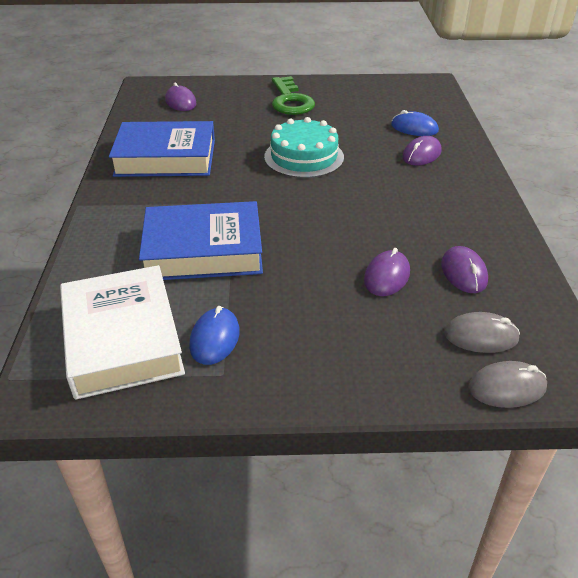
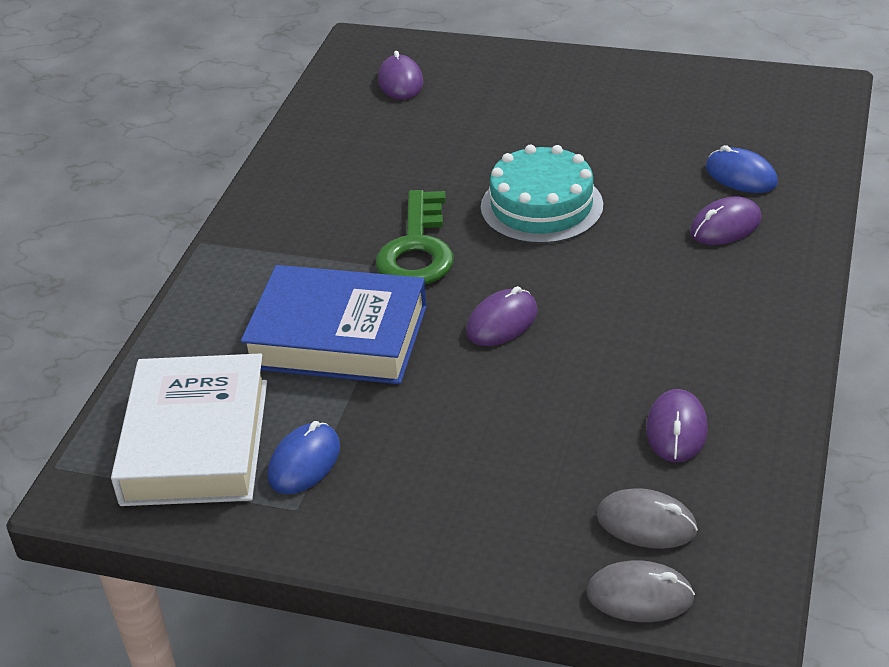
camera: 20 degrees right, 0 degrees up
(166, 157) = (342, 180): blue book -> none
(290, 101) = (568, 98): green key -> green key (417, 249)
(386, 276) = (565, 416): purple mouse -> purple mouse (502, 322)

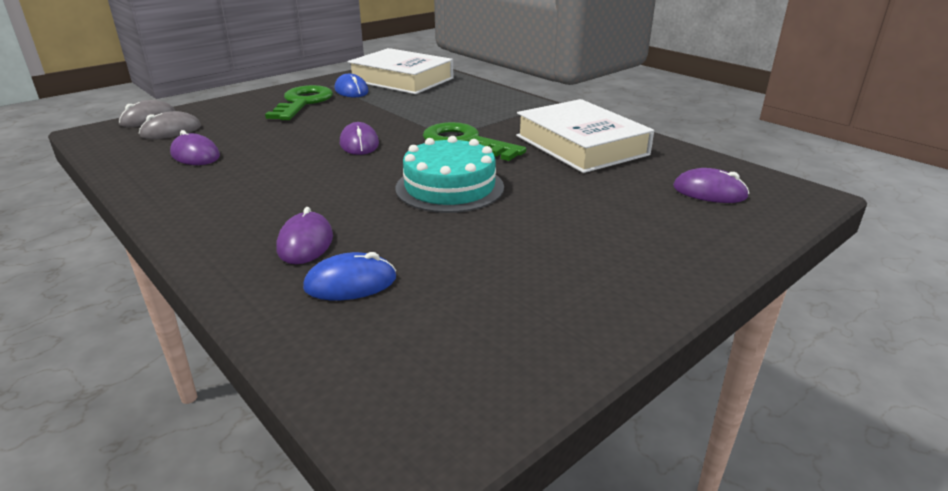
camera: 120 degrees right, 10 degrees down
(338, 336) = (421, 111): blue book -> none
(348, 174) = (581, 145): none -> white book
(409, 476) = (303, 103): none -> green key

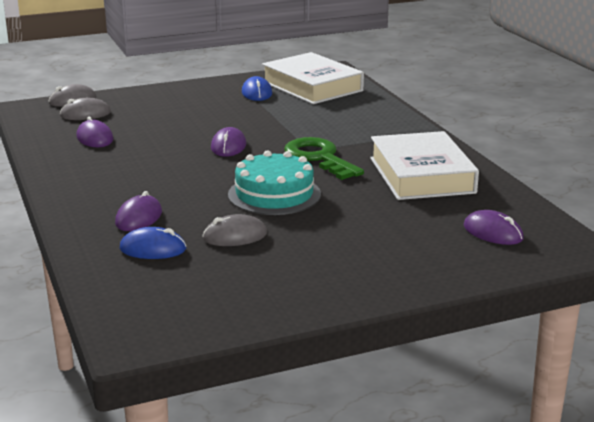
camera: 20 degrees right, 5 degrees down
(303, 103) = (206, 100): green key -> none
(443, 245) = (235, 236): none -> grey mouse

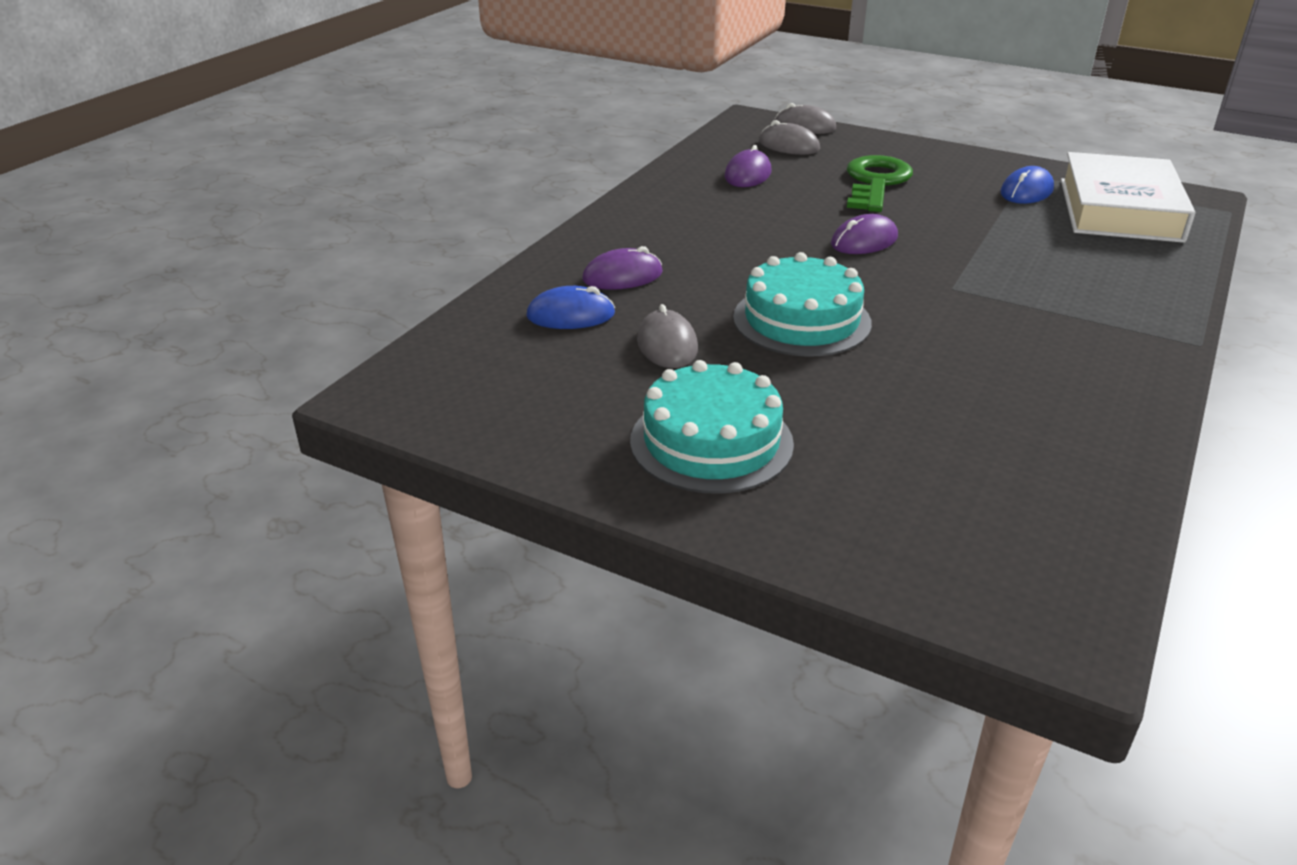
camera: 50 degrees right, 10 degrees up
(153, 249) = (571, 315): blue mouse -> blue mouse turned 60 degrees counterclockwise
(235, 236) = (667, 345): grey mouse -> grey mouse turned 45 degrees clockwise
(319, 158) = (944, 302): green key -> green key (876, 182)
(343, 263) = (711, 442): none -> turquoise cake
(421, 175) = (1038, 390): white book -> none
(493, 232) = (979, 523): purple mouse -> none

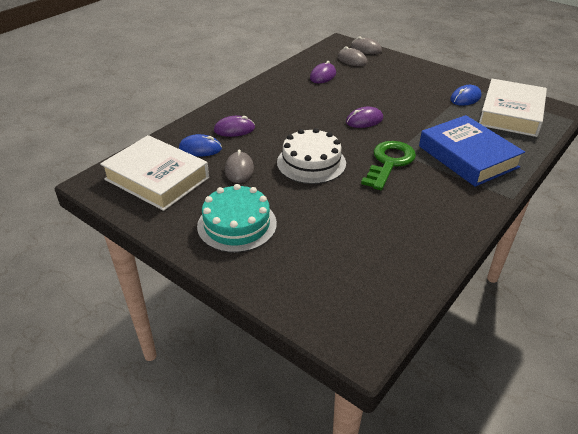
camera: 10 degrees right, 5 degrees up
(507, 376) = (157, 178): none -> white book
(801, 320) = (311, 163): turquoise cake -> white cake
(876, 182) = (387, 86): green key -> green key (389, 162)
(1083, 284) = (467, 156): none -> blue book

